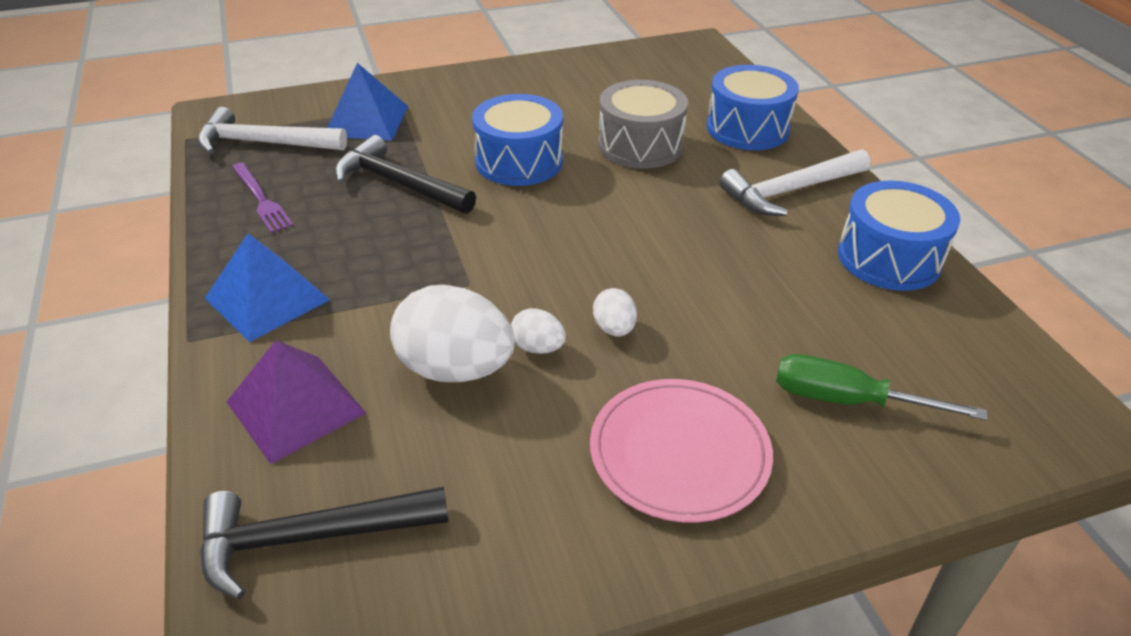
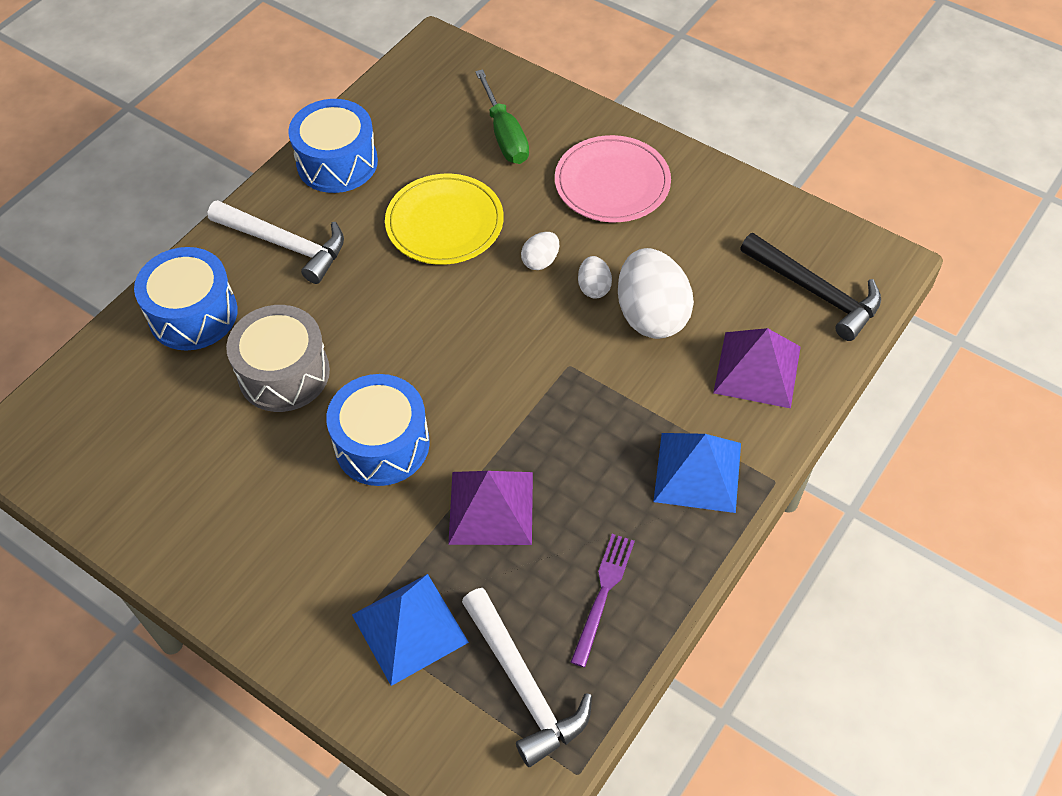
camera: 125 degrees left, 15 degrees up
(399, 184) = (491, 507): black hammer -> purple pyramid
(733, 290) = (444, 223): none -> yellow plate

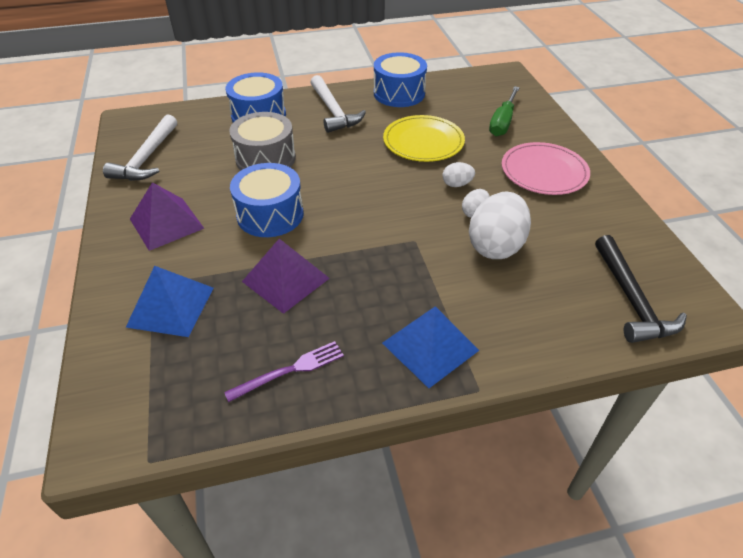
camera: 40 degrees right, 10 degrees down
(524, 685) = (185, 383): white hammer -> white hammer (147, 158)
(757, 369) = (538, 316): purple pyramid -> purple pyramid (166, 223)

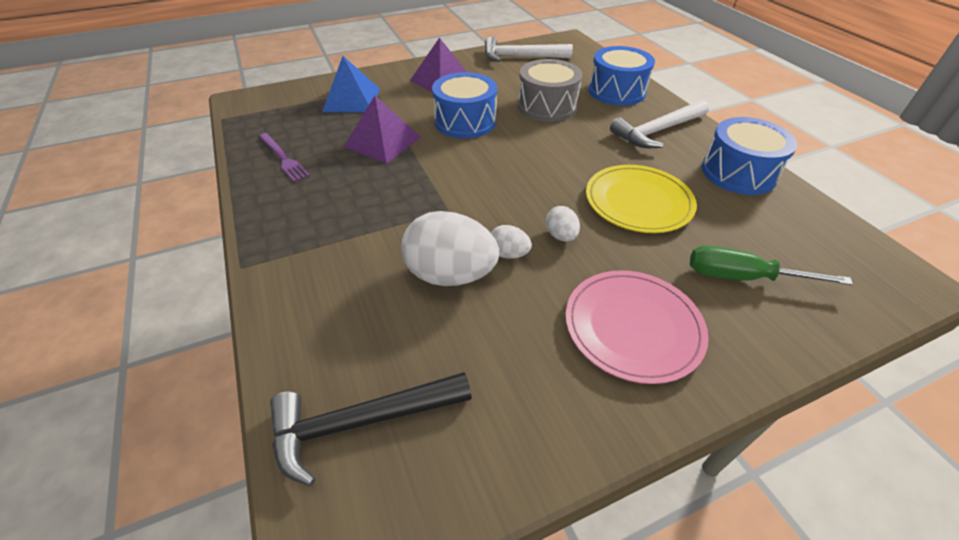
camera: 80 degrees right, 0 degrees up
(430, 346) = (298, 231): blue pyramid -> none

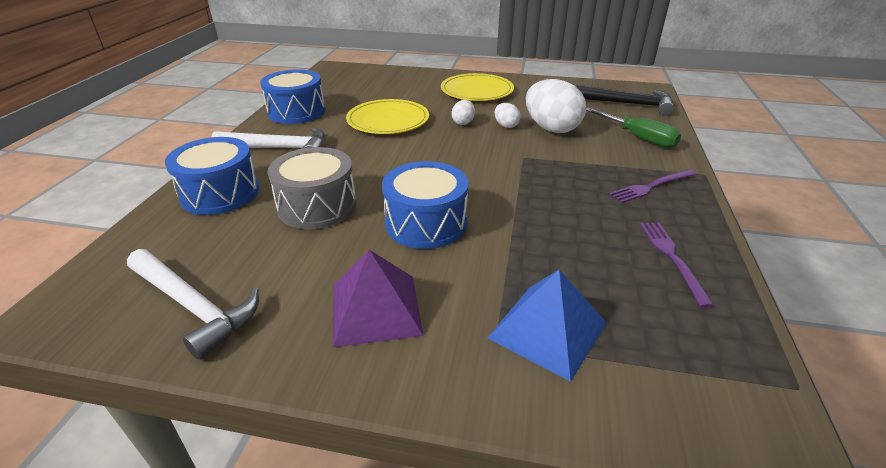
camera: 145 degrees left, 10 degrees down
(303, 222) = (651, 186): none -> purple fork
(382, 141) = (541, 234): purple pyramid -> none
(633, 327) = (477, 91): pink plate -> yellow plate
(742, 277) = (398, 86): green screwdriver -> green screwdriver (638, 138)

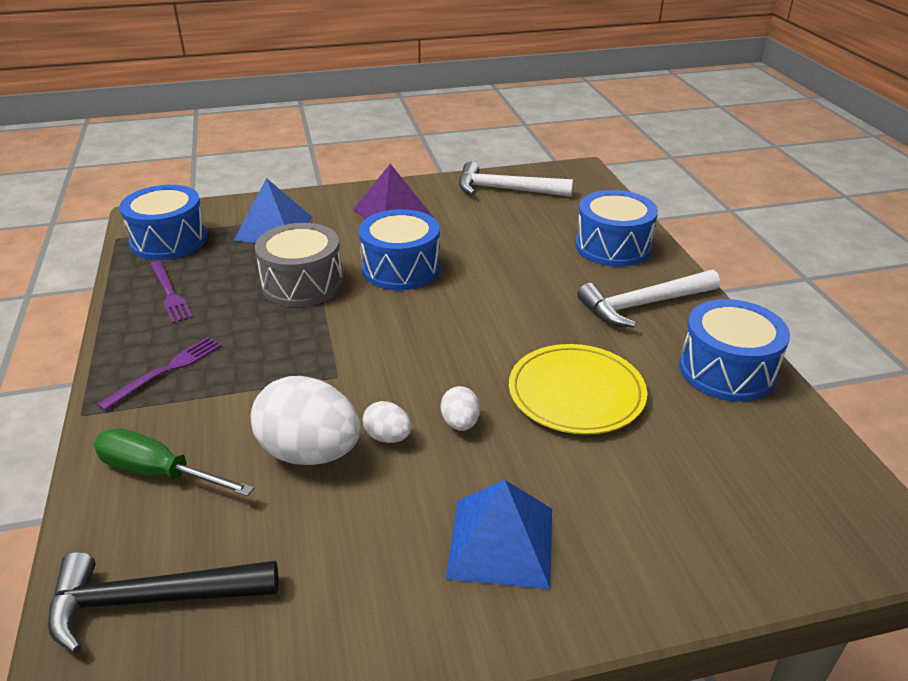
camera: 155 degrees right, 0 degrees up
(317, 206) = (512, 258): grey drum -> grey drum (302, 284)
(477, 91) = (501, 542): yellow plate -> blue pyramid
(704, 351) = (169, 240): none -> blue drum

